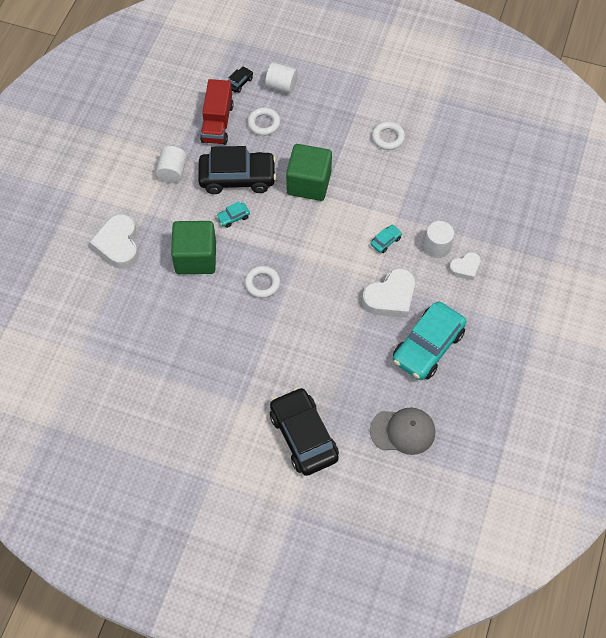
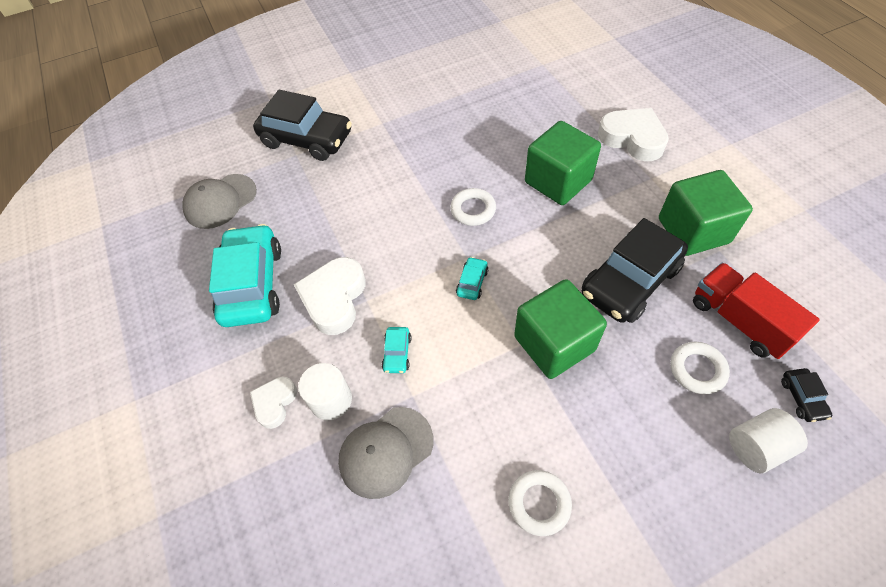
camera: 140 degrees right, 5 degrees down
(172, 172) = (693, 231): white cylinder -> green cube
(233, 217) = (577, 241): turquoise car -> turquoise car (472, 282)
(431, 205) = (386, 451): none -> grey cap

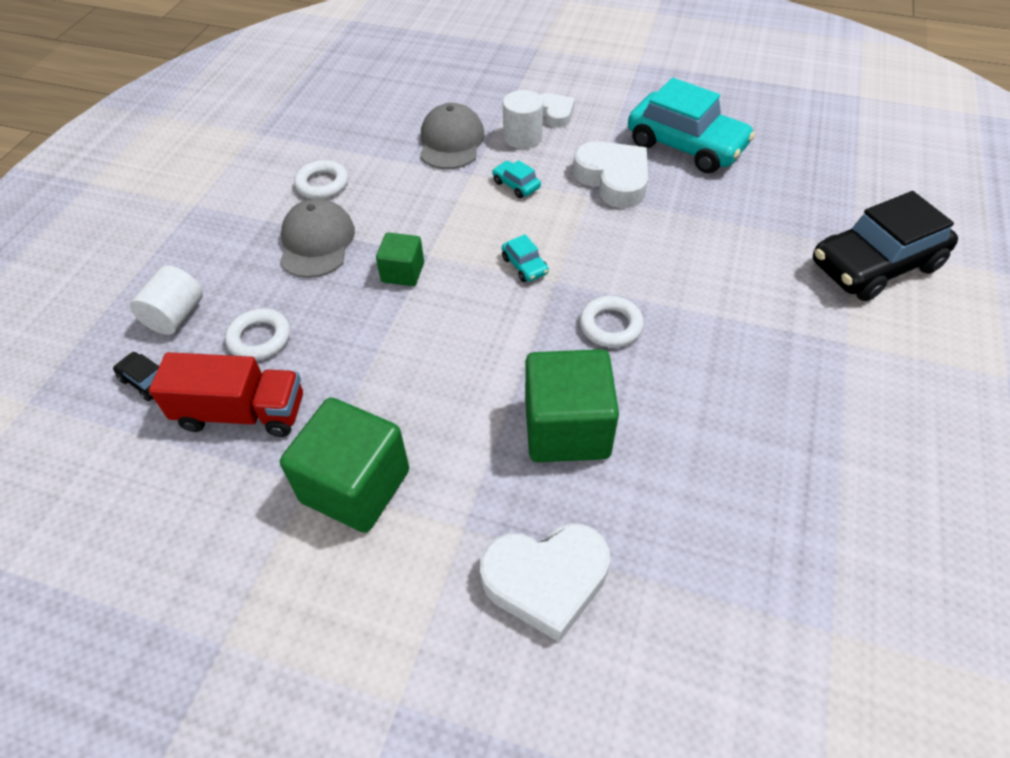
camera: 130 degrees right, 5 degrees down
(220, 201) = (823, 167): grey cap -> grey cap (316, 242)
(554, 343) = (403, 272): green cube -> green cube, size x0.54
(630, 281) = (381, 372): black car -> none

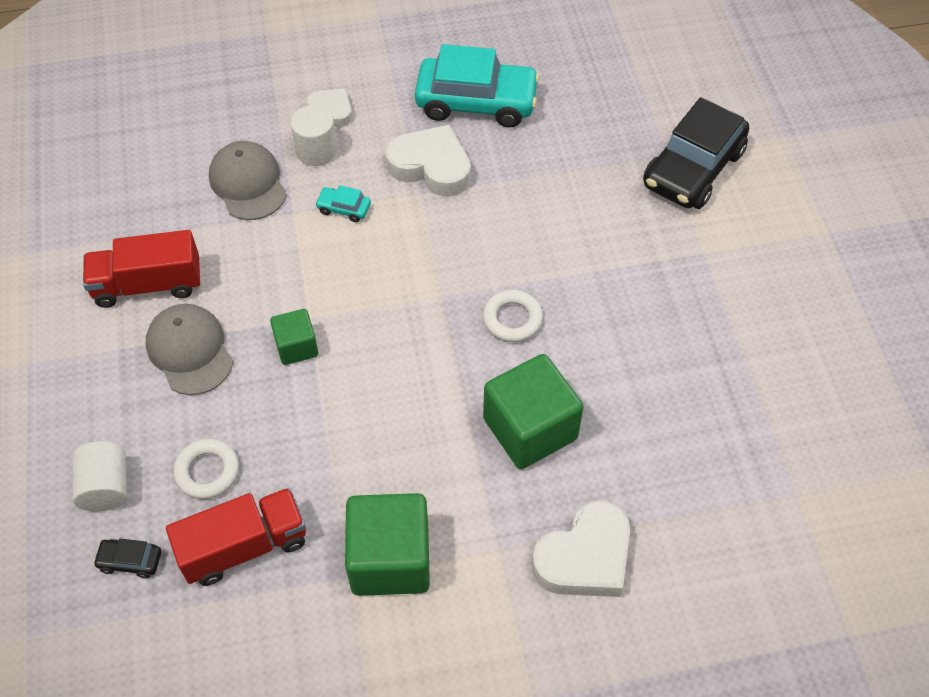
camera: 30 degrees left, 5 degrees up
(322, 184) = (148, 284): white ring -> red truck
(525, 266) = (404, 292): turquoise car -> none

